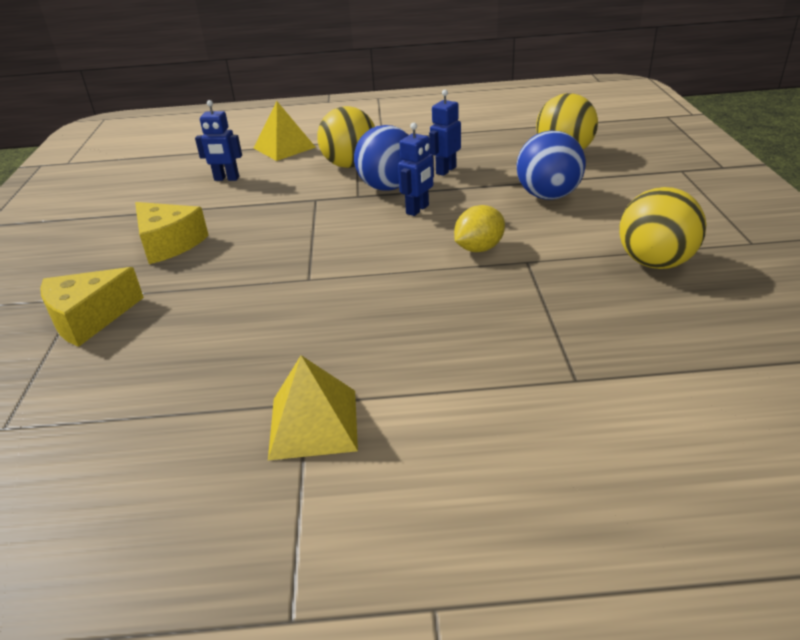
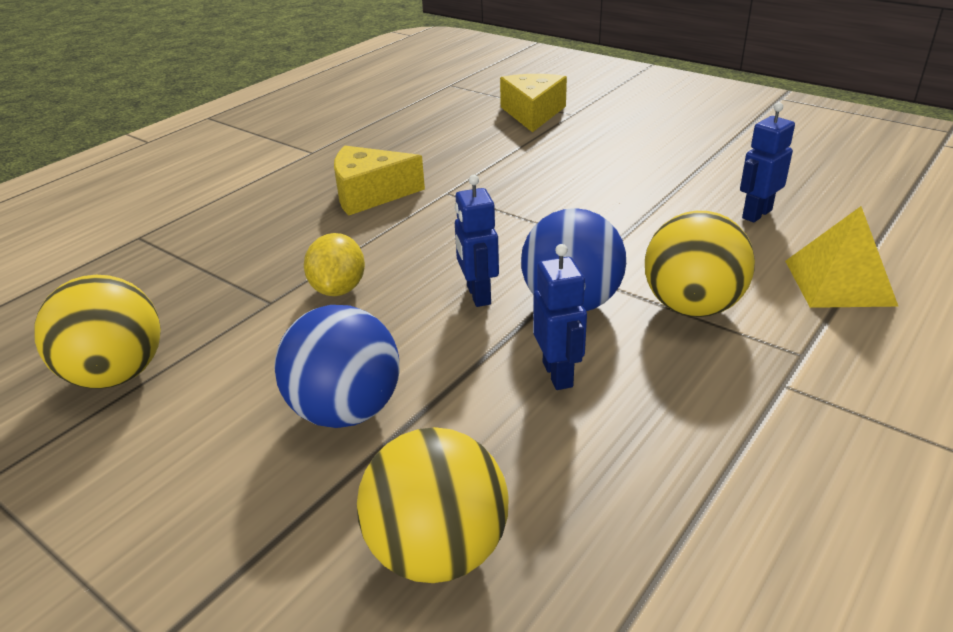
camera: 130 degrees right, 0 degrees up
(169, 243) = (616, 155): yellow cheese -> yellow cheese (370, 194)
(313, 423) = (292, 149): yellow pyramid -> none

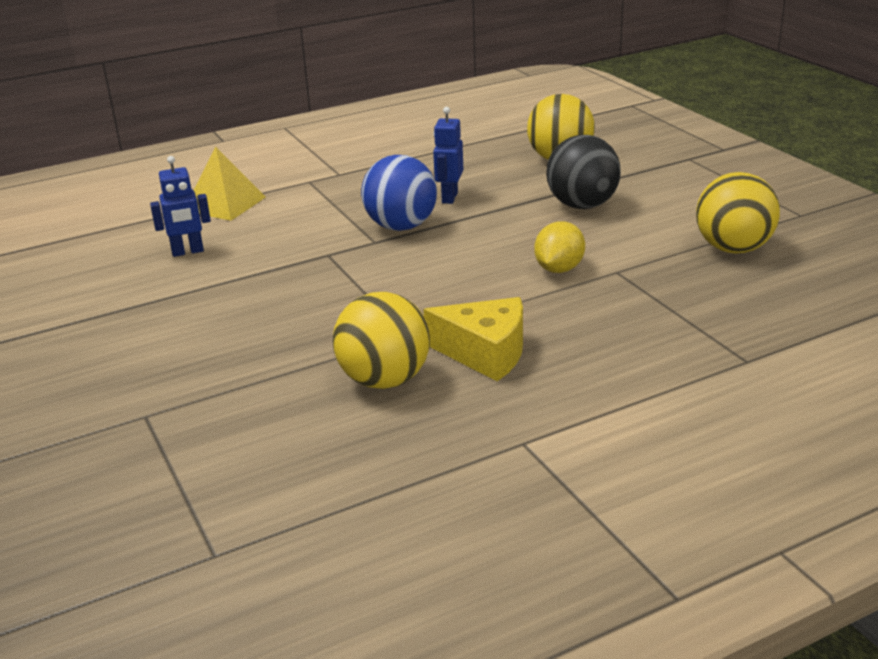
camera: 155 degrees left, 5 degrees down
(346, 411) = (582, 205): blue ball -> black ball
(478, 295) = (458, 244): blue robot -> none
(532, 113) = (187, 432): yellow cheese -> none
(692, 307) = (331, 210): yellow ball -> yellow ball (384, 380)

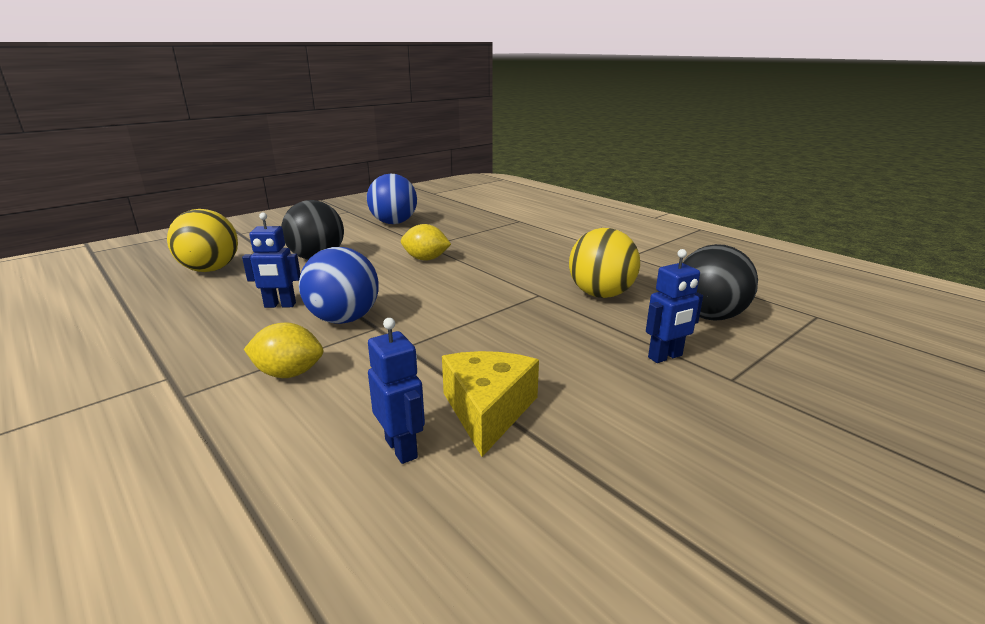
camera: 105 degrees left, 5 degrees down
(212, 387) = (665, 357): none -> blue robot
(224, 204) = (233, 457): yellow pyramid -> none
(276, 450) = (709, 316): none -> black ball
(315, 211) = (289, 373): none -> yellow lemon
(485, 353) = (547, 270): yellow cheese -> yellow cheese (488, 410)
(733, 249) = (394, 223): yellow ball -> blue ball

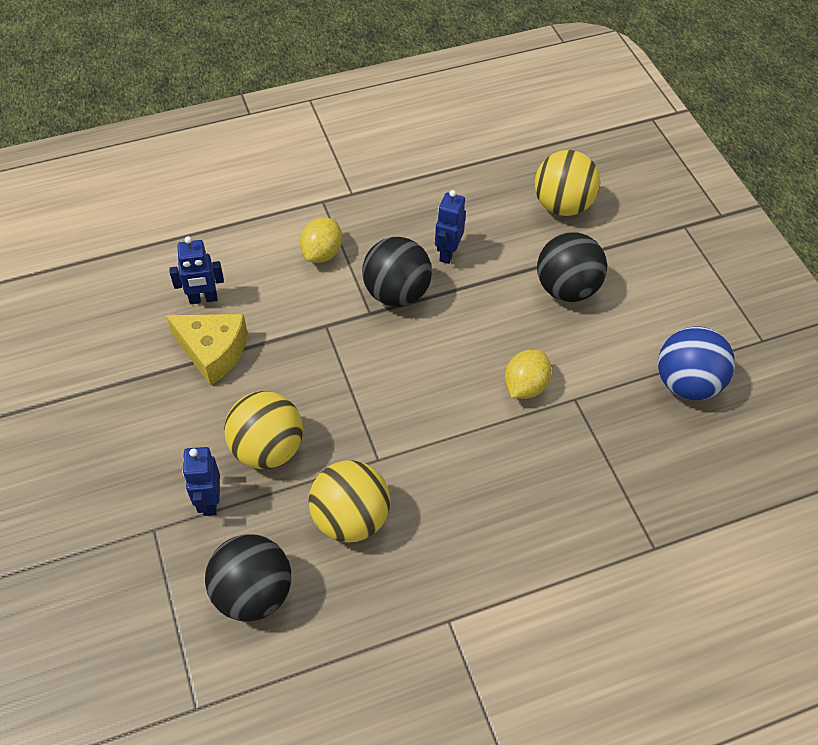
camera: 110 degrees right, 30 degrees up
(344, 319) = (396, 293): blue ball -> black ball
(579, 342) = (268, 449): none -> yellow ball

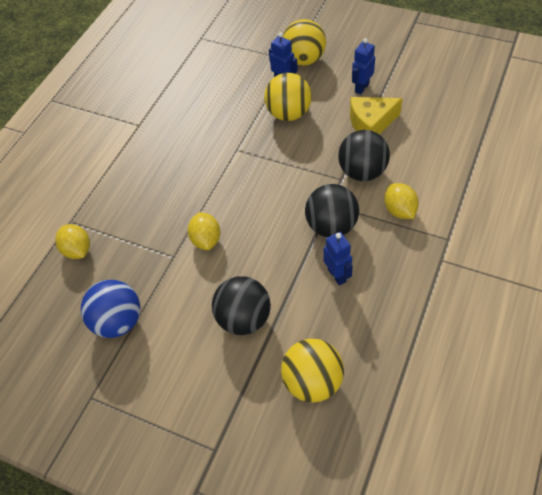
camera: 140 degrees right, 0 degrees up
(203, 299) = (414, 138): blue robot -> blue robot (361, 88)
(253, 593) = (225, 74): black ball -> black ball (362, 172)
(350, 518) = (220, 122): yellow ball -> yellow ball (304, 60)
(673, 500) = (77, 250): none -> yellow lemon

